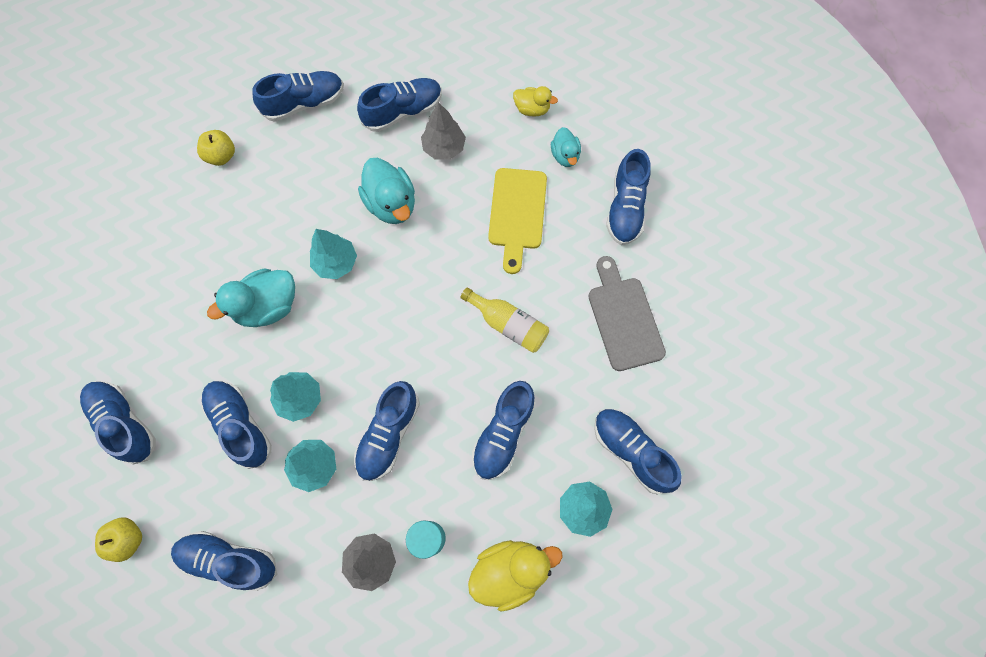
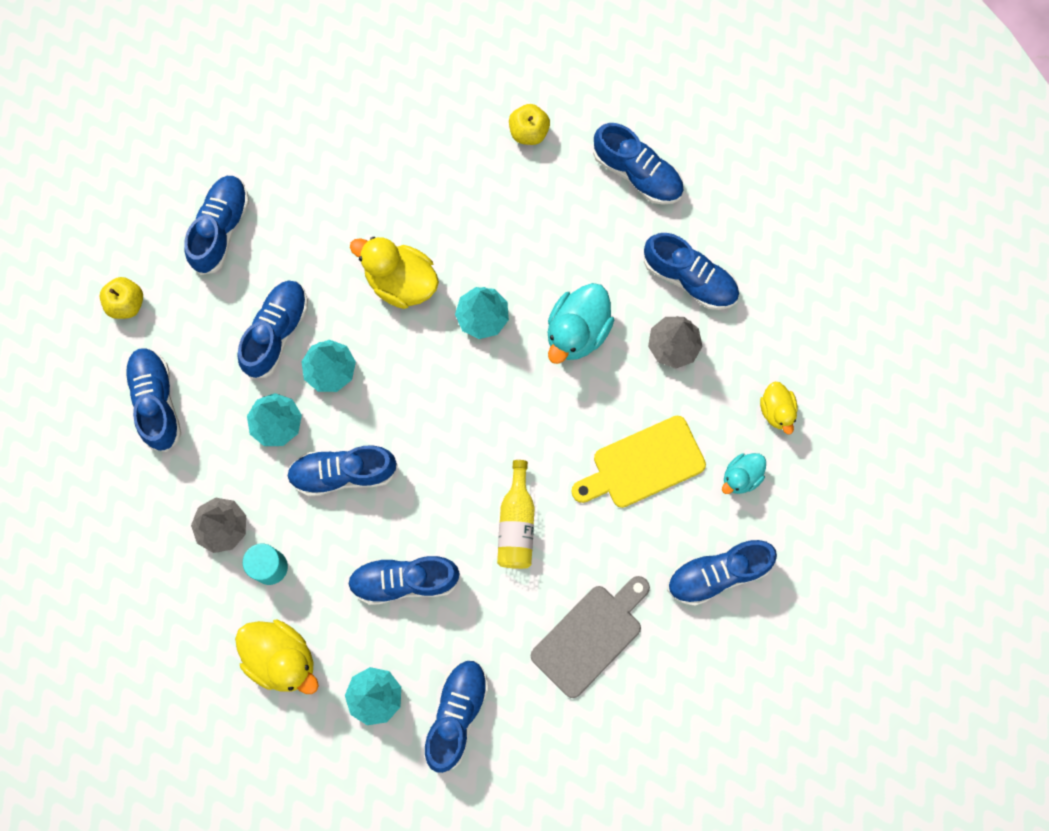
camera: 60 degrees right, 5 degrees up
(268, 306) = (401, 282): turquoise duck -> yellow duck

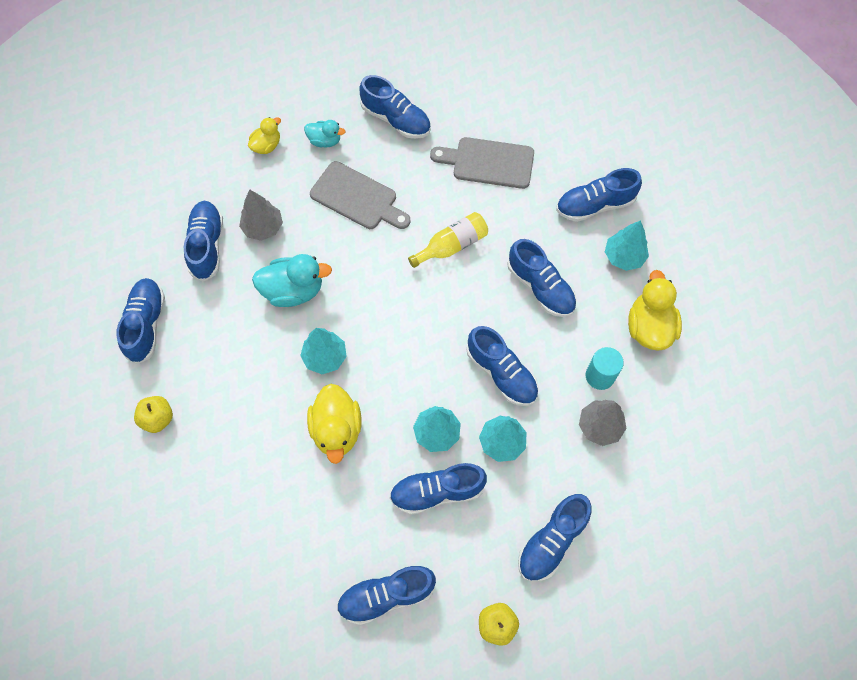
camera: 125 degrees left, 10 degrees down
(643, 464) = (357, 198): yellow cutting board -> grey cutting board

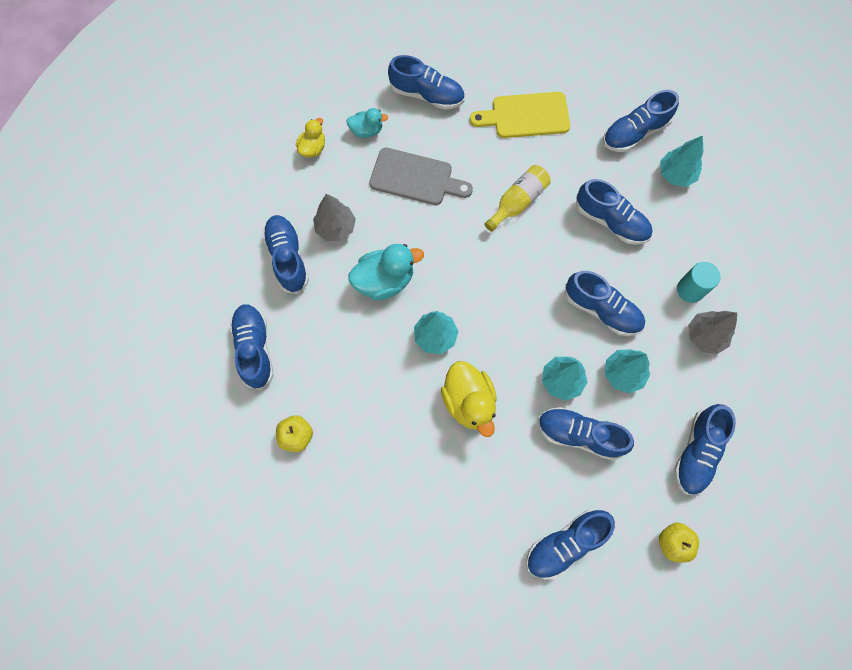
camera: 15 degrees left, 5 degrees up
(437, 492) = (580, 435): blue shoe -> blue shoe turned 45 degrees clockwise
(488, 162) = (525, 116): grey cutting board -> yellow cutting board
(649, 327) = (719, 234): yellow duck -> none

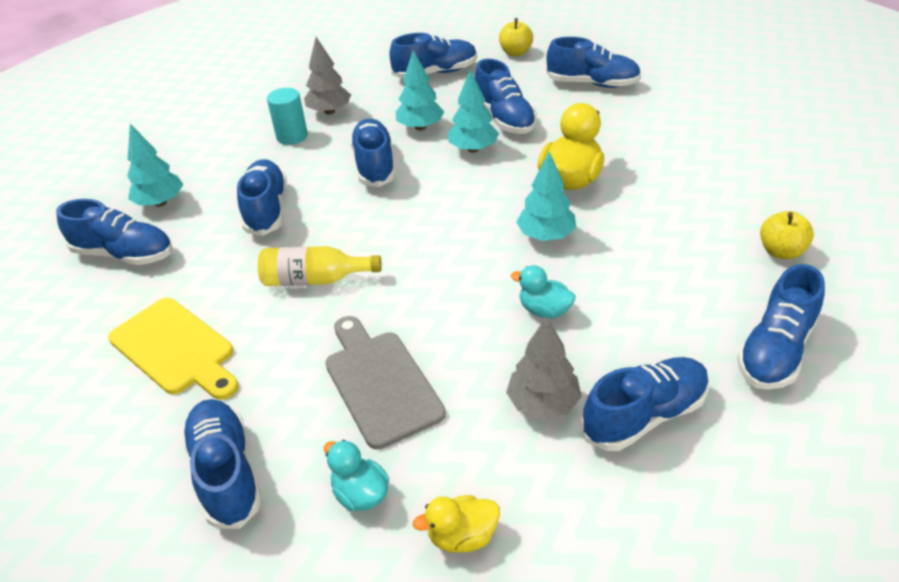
camera: 130 degrees left, 30 degrees down
(288, 258) = (644, 415): blue shoe -> blue shoe turned 150 degrees counterclockwise
(384, 281) = (544, 310): turquoise duck -> turquoise duck, size x0.58

